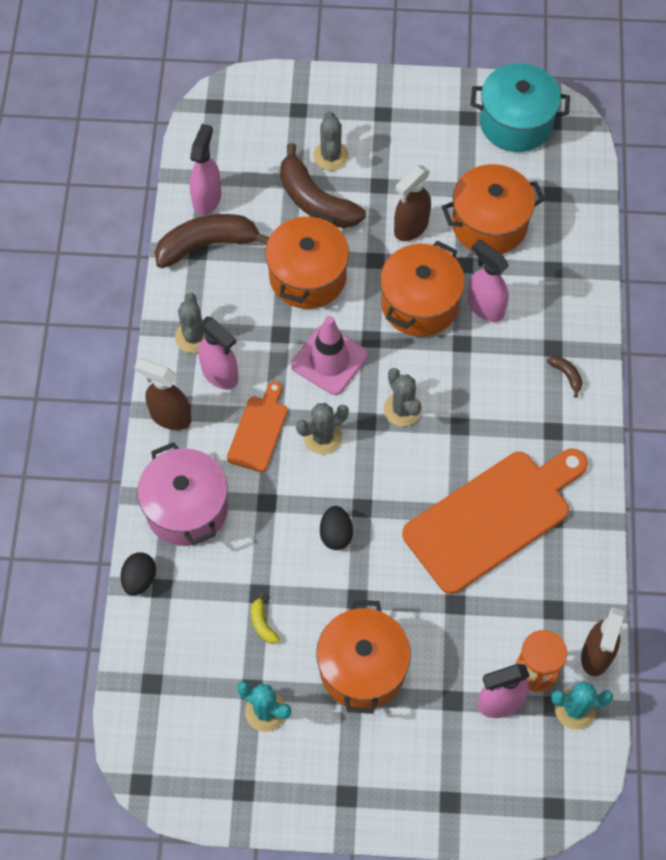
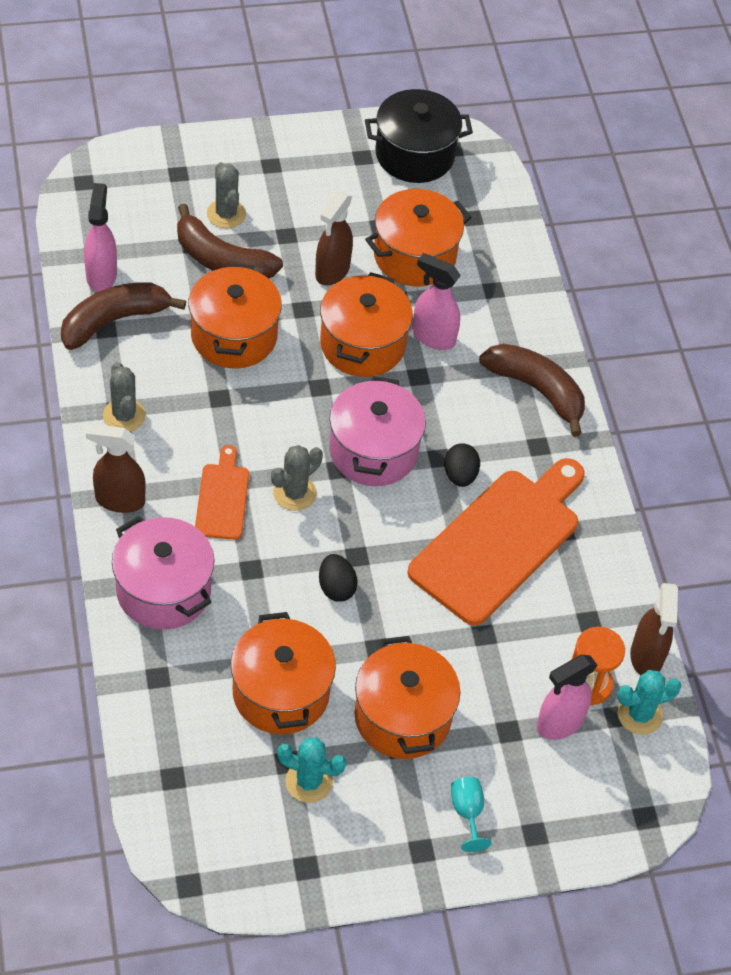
camera: 20 degrees left, 10 degrees down
(139, 579) = (130, 672): black egg -> black egg (460, 475)
(220, 374) = (164, 448): pink spray bottle -> none
(262, 624) = (281, 693): yellow banana -> orange pot
(329, 360) = (280, 415): pink traffic cone -> none
(395, 769) = (467, 812): none -> turquoise goblet
(402, 409) = (373, 451): grey cactus -> pink pot
(516, 123) = (414, 155): turquoise pot -> black pot
(566, 375) = (537, 390): brown banana -> brown banana, size x2.41

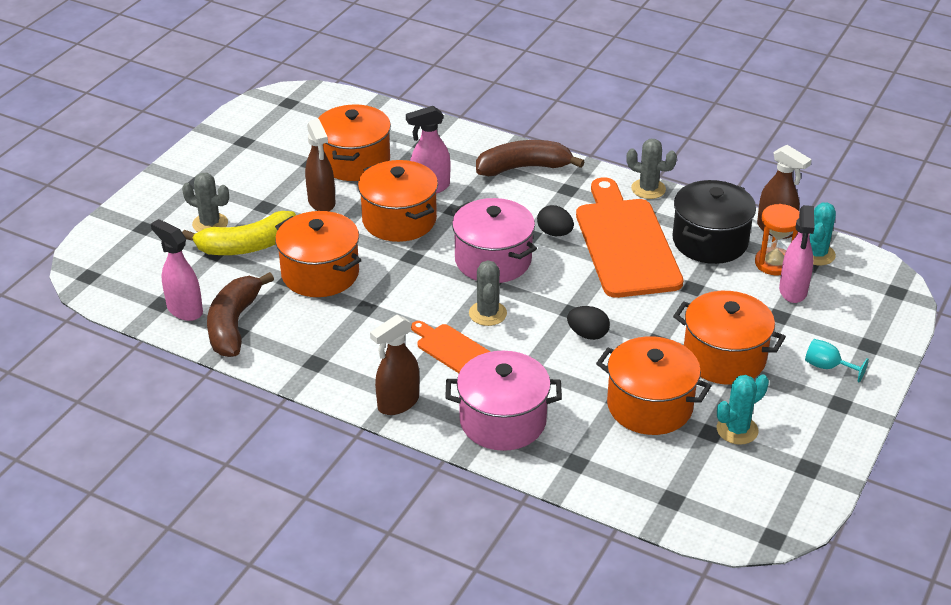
camera: 45 degrees left, 15 degrees down
(124, 415) = (325, 362): grey cactus -> grey cactus (648, 189)
(222, 260) = (247, 246): brown banana -> yellow banana
(414, 155) = (272, 120): black pot -> black pot (710, 241)

